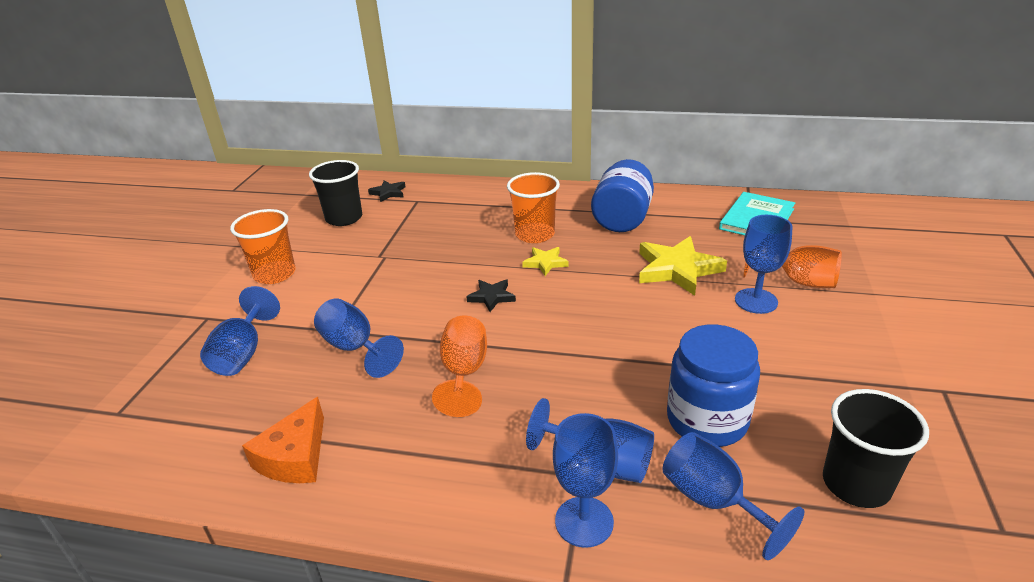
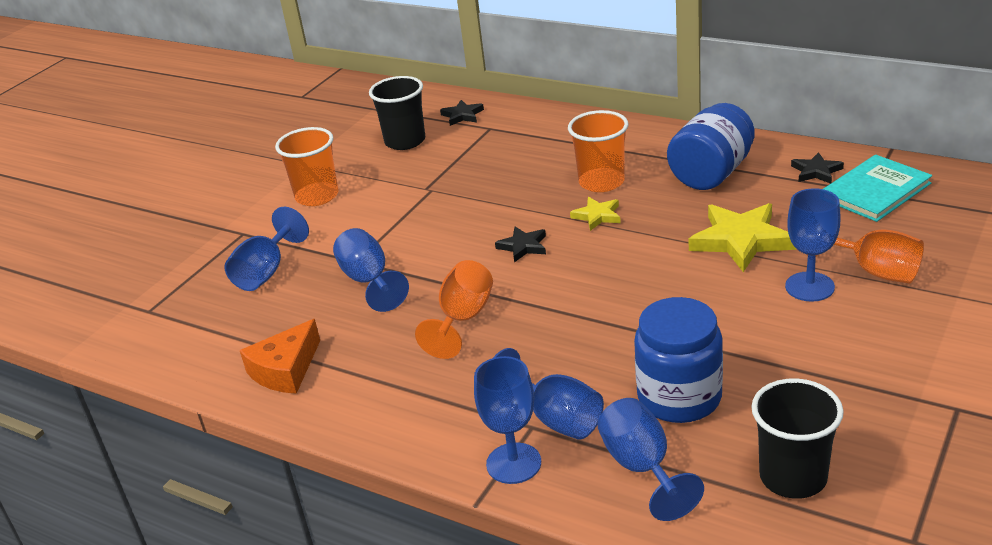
camera: 20 degrees right, 0 degrees up
(703, 209) = (816, 171): none -> black star

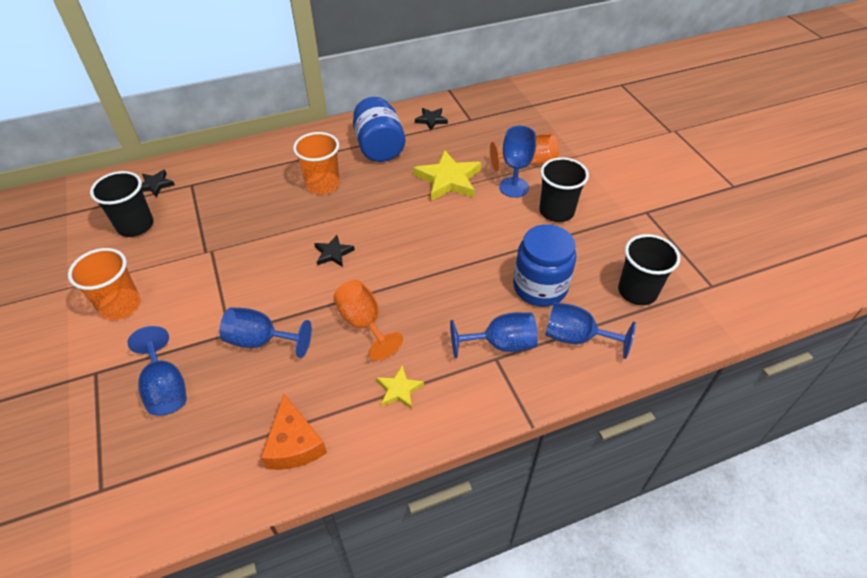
camera: 55 degrees left, 15 degrees up
(513, 463) = (517, 386): blue goblet -> none
(597, 216) = (351, 208): yellow star -> yellow star (399, 389)
(824, 339) = (556, 211): none -> black cup
(875, 191) = (473, 118): turquoise book -> none

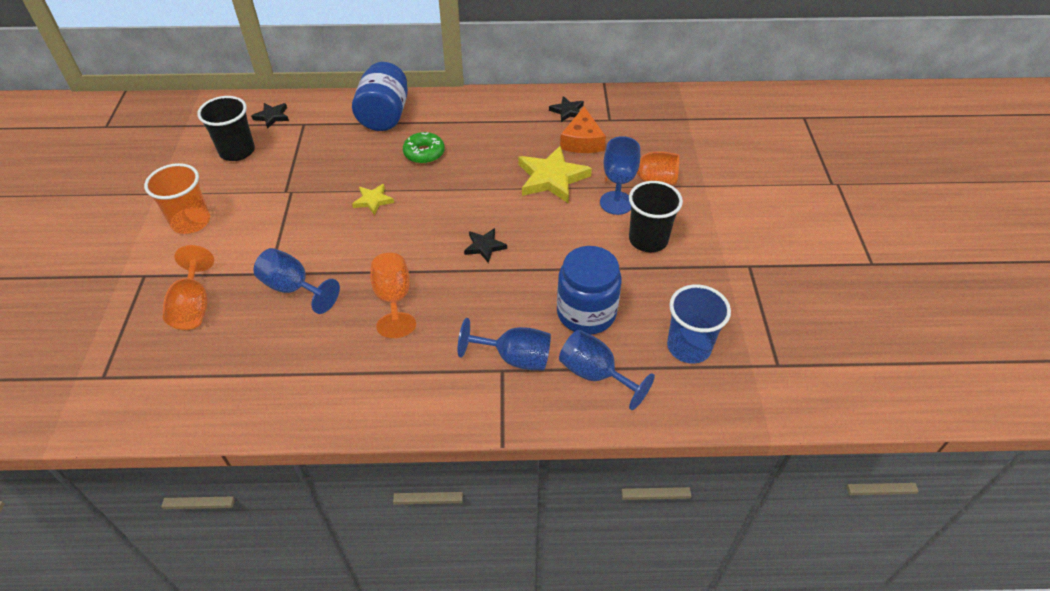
camera: 20 degrees right, 0 degrees up
(166, 388) = (193, 306): blue goblet -> orange goblet
(294, 444) = (275, 390): orange cheese -> orange cheese (582, 141)
(323, 185) = (424, 153): orange cup -> green donut
(333, 253) = (400, 223): black star -> black star (484, 246)
(379, 147) = (499, 128): blue jar -> blue jar (384, 116)
(399, 389) = (393, 371): yellow star -> yellow star (373, 200)
(637, 291) = (689, 347): black cup -> blue cup

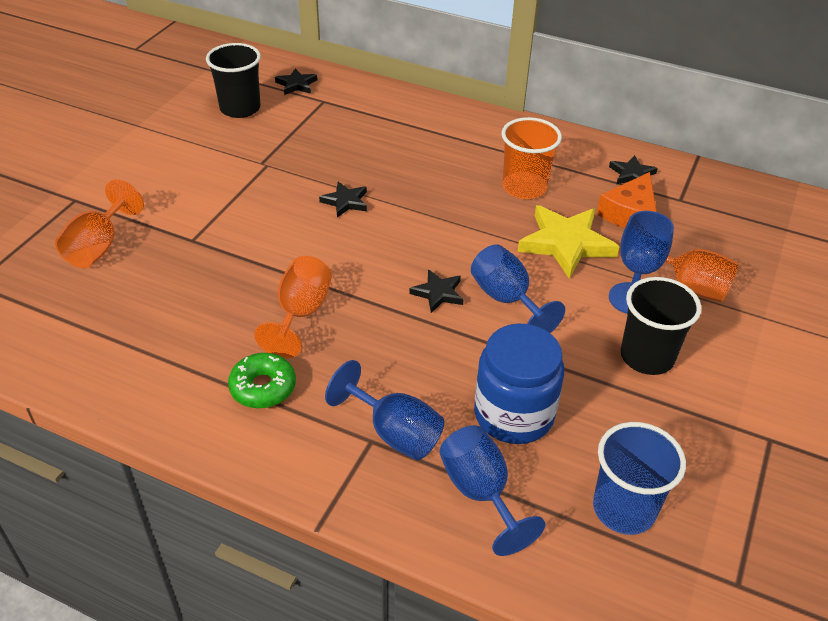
camera: 25 degrees right, 5 degrees down
(191, 222) = (151, 163): orange cup -> orange cup (524, 187)
(293, 288) = (205, 264): blue goblet -> blue goblet (506, 299)
(373, 200) = (345, 202): yellow star -> black star
(384, 116) = (414, 117): blue jar -> none
(424, 153) = (432, 169): green donut -> green donut (263, 387)

